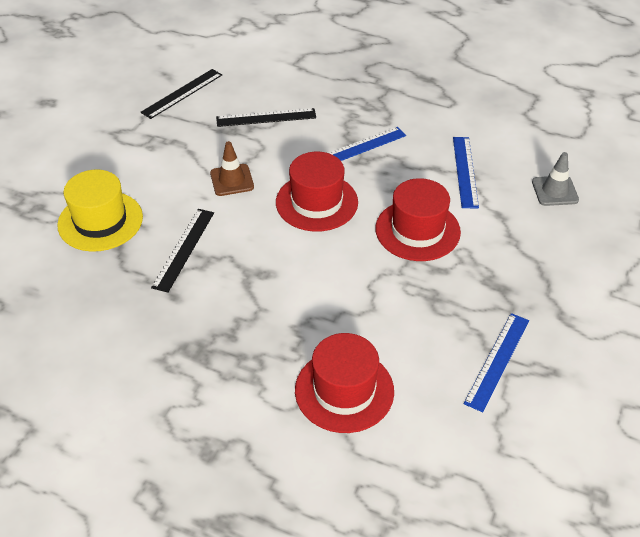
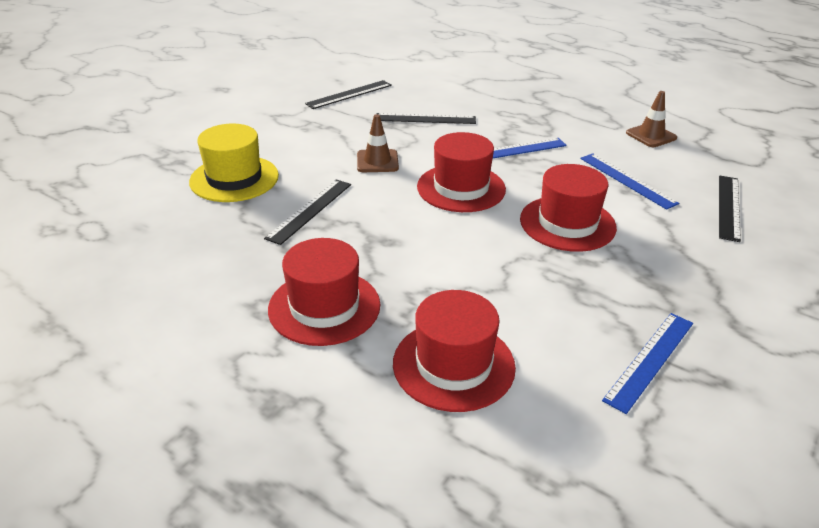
camera: 10 degrees right, 10 degrees down
(225, 352) = (324, 307): none -> red hat
(465, 171) = (627, 180): blue ruler -> blue ruler turned 45 degrees counterclockwise
(483, 112) = (651, 135): none -> brown traffic cone
(555, 191) = (728, 207): grey traffic cone -> black ruler

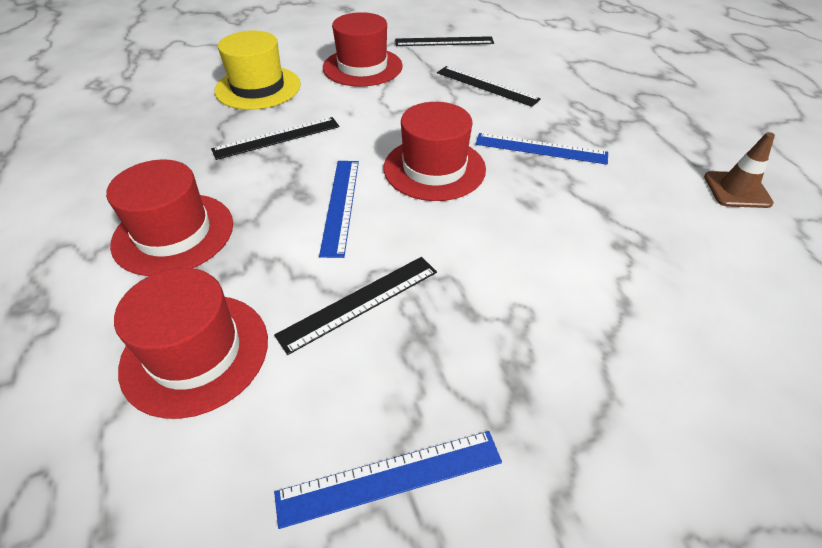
camera: 35 degrees right, 10 degrees up
(377, 161) = (389, 113): brown traffic cone -> none
(567, 223) = (500, 254): red hat -> red hat (362, 67)
(627, 180) = (637, 233): blue ruler -> blue ruler (340, 205)
(728, 207) = (746, 328): black ruler -> black ruler (360, 302)

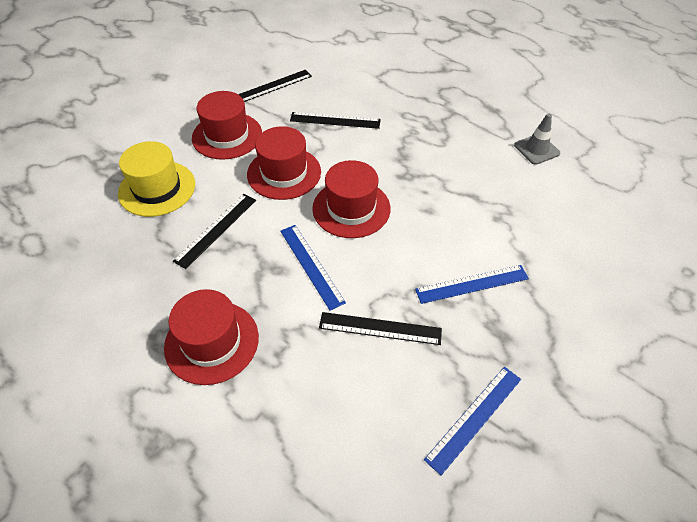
camera: 30 degrees left, 5 degrees up
(195, 353) = (308, 412): red hat -> red hat (284, 173)
(360, 302) = (380, 328): black ruler -> black ruler turned 75 degrees clockwise
(541, 148) = (408, 163): blue ruler -> blue ruler (472, 284)
(737, 190) = (536, 149): brown traffic cone -> grey traffic cone

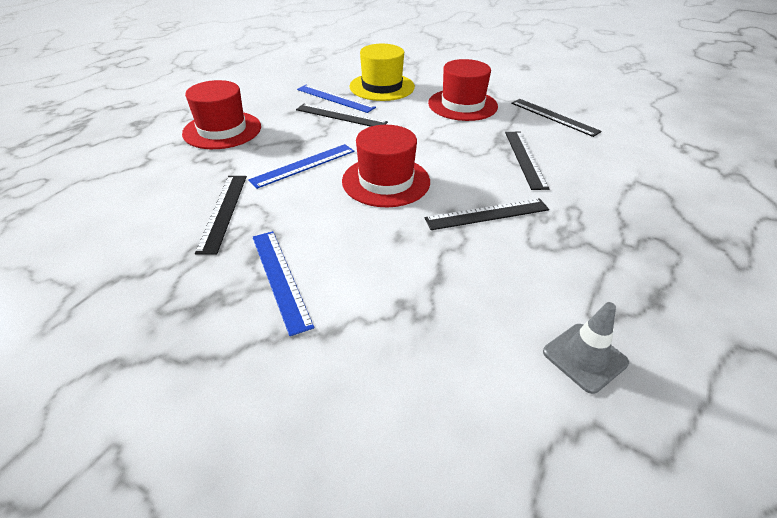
camera: 80 degrees right, 10 degrees down
(284, 173) = (424, 138): red hat -> none
(406, 158) = (487, 214): none -> black ruler
(474, 418) = (96, 283): blue ruler -> blue ruler (335, 98)

